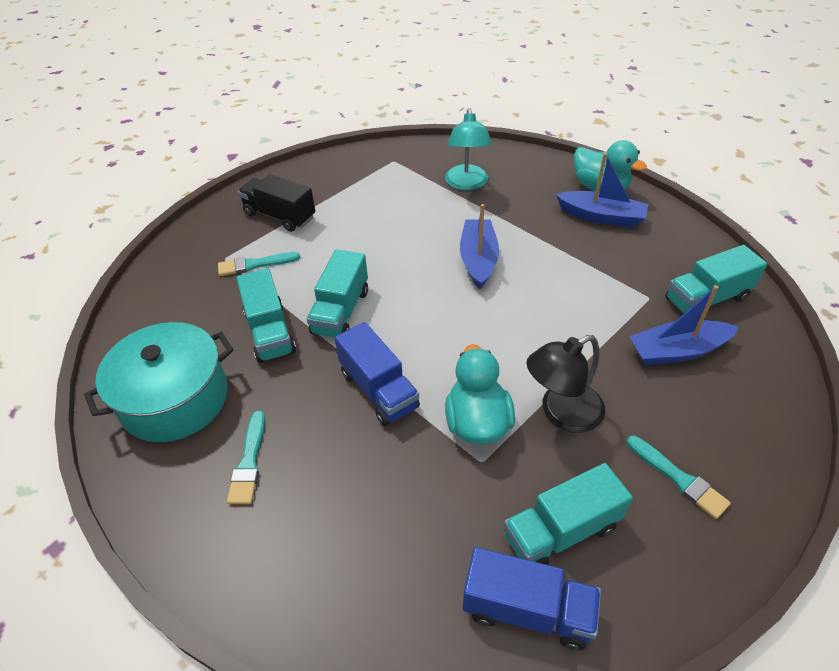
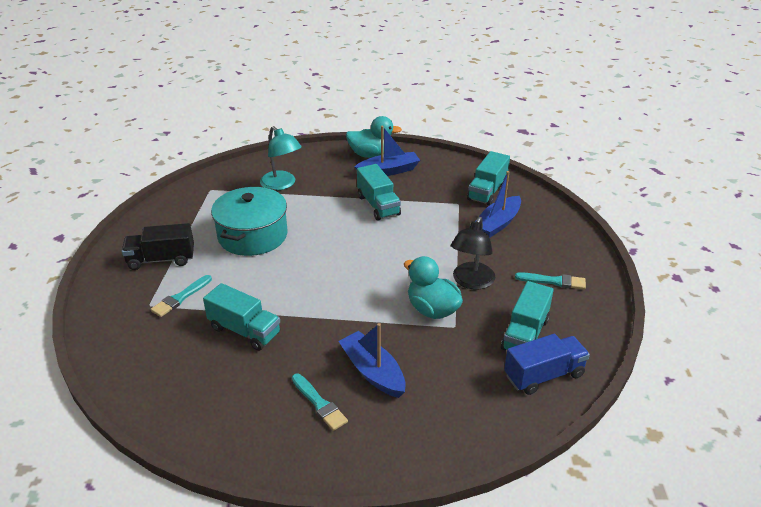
camera: 40 degrees left, 10 degrees down
(175, 399) = (222, 402): turquoise pot -> turquoise pot (253, 235)
(341, 311) = (281, 295): turquoise truck -> turquoise truck (378, 205)
(378, 390) = (357, 324): blue truck -> none
(478, 260) = (339, 226): blue boat -> blue boat (372, 372)

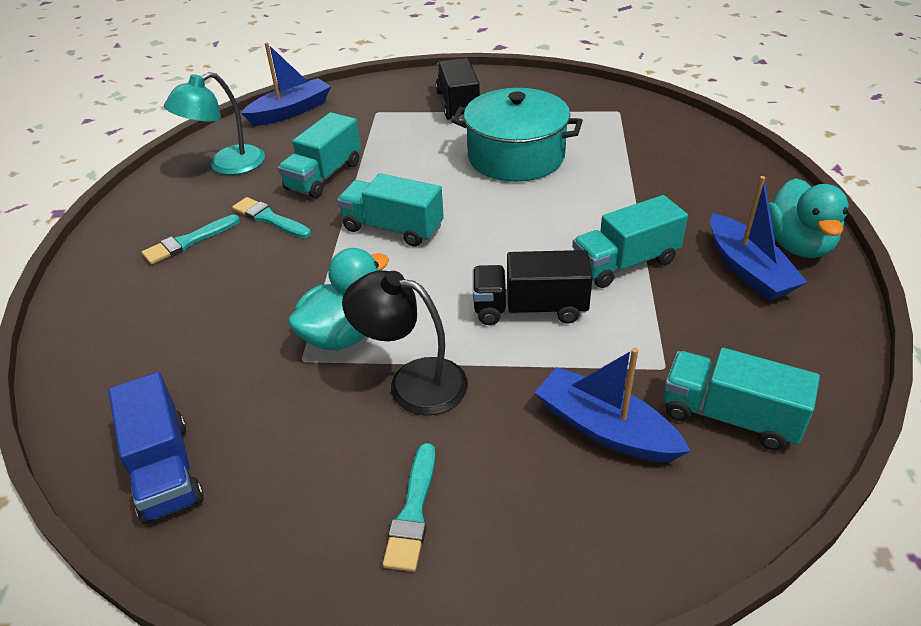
camera: 90 degrees right, 5 degrees up
(180, 298) = (387, 127): turquoise brush -> turquoise brush (269, 218)
(282, 184) = (654, 164): turquoise lamp -> turquoise lamp (227, 165)
(372, 372) = (228, 280): blue boat -> blue boat (291, 111)
(413, 239) = (530, 309): none -> black truck
(525, 334) = (267, 451): turquoise truck -> turquoise truck (393, 228)

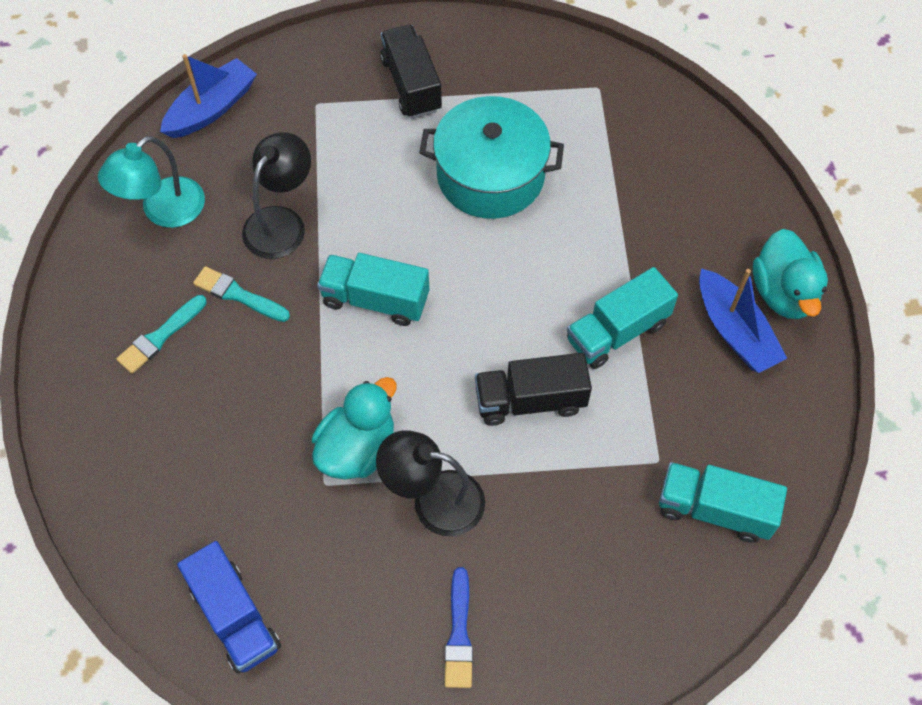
camera: 10 degrees left, 20 degrees up
(324, 176) = (281, 222): turquoise truck -> black lamp
(413, 512) = (459, 634): turquoise brush -> blue brush
(605, 428) = (609, 534): blue boat -> none

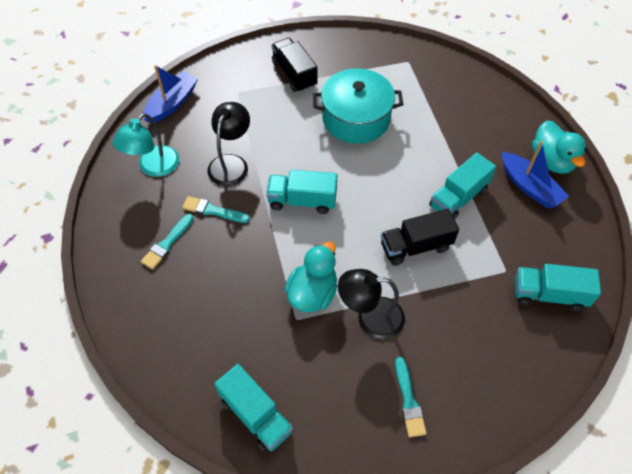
camera: 10 degrees left, 5 degrees down
(235, 617) = (256, 415): blue truck -> turquoise truck
(459, 634) = (408, 400): blue brush -> turquoise brush

